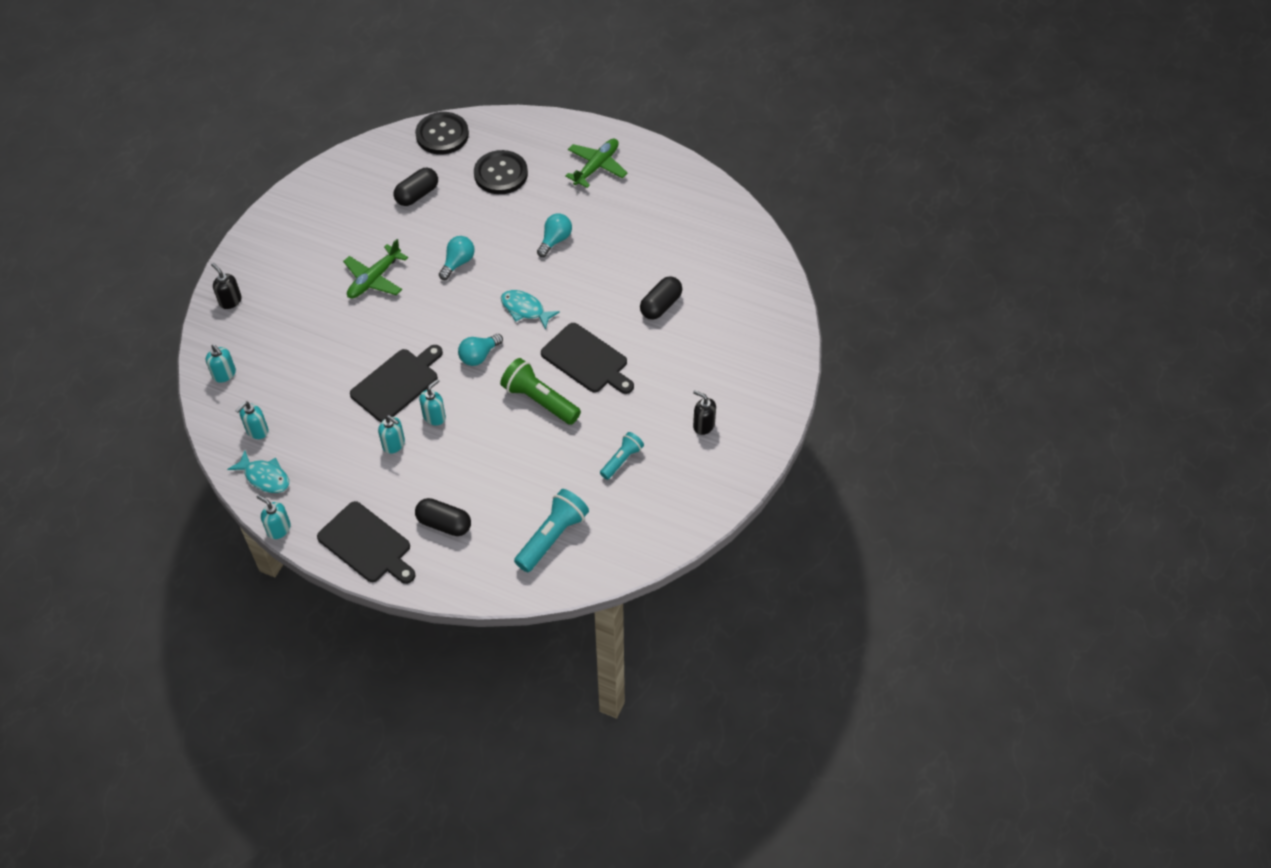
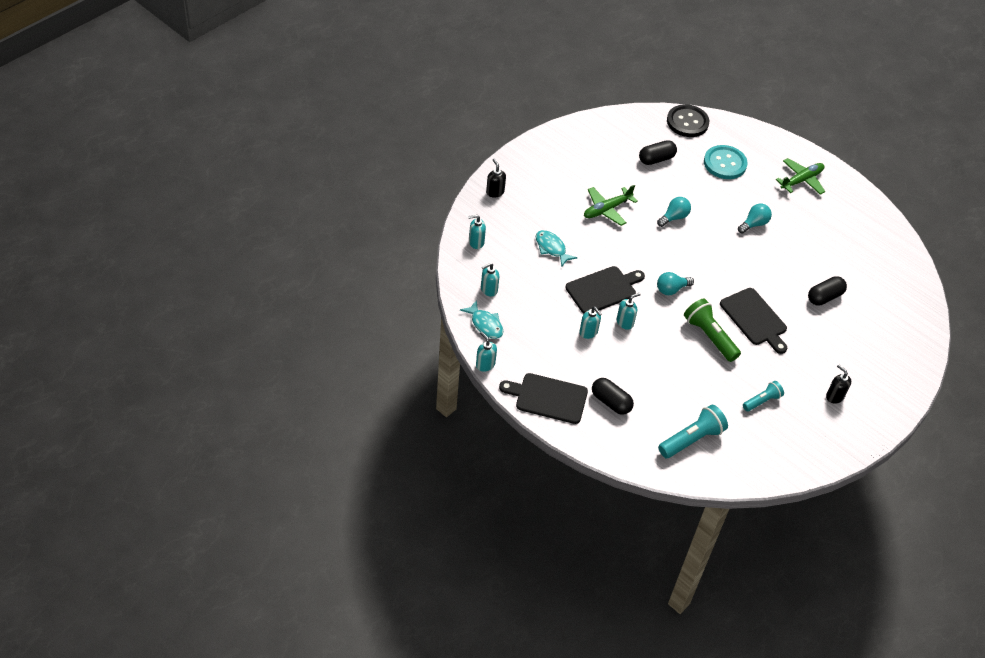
camera: 15 degrees right, 5 degrees down
(224, 374) = (476, 242): turquoise soap dispenser -> turquoise soap dispenser turned 105 degrees clockwise
(367, 545) = (548, 398): black cutting board -> black cutting board turned 135 degrees clockwise
(501, 174) = (725, 163): black button -> turquoise button
(525, 309) = (716, 267): turquoise fish -> turquoise fish (551, 248)

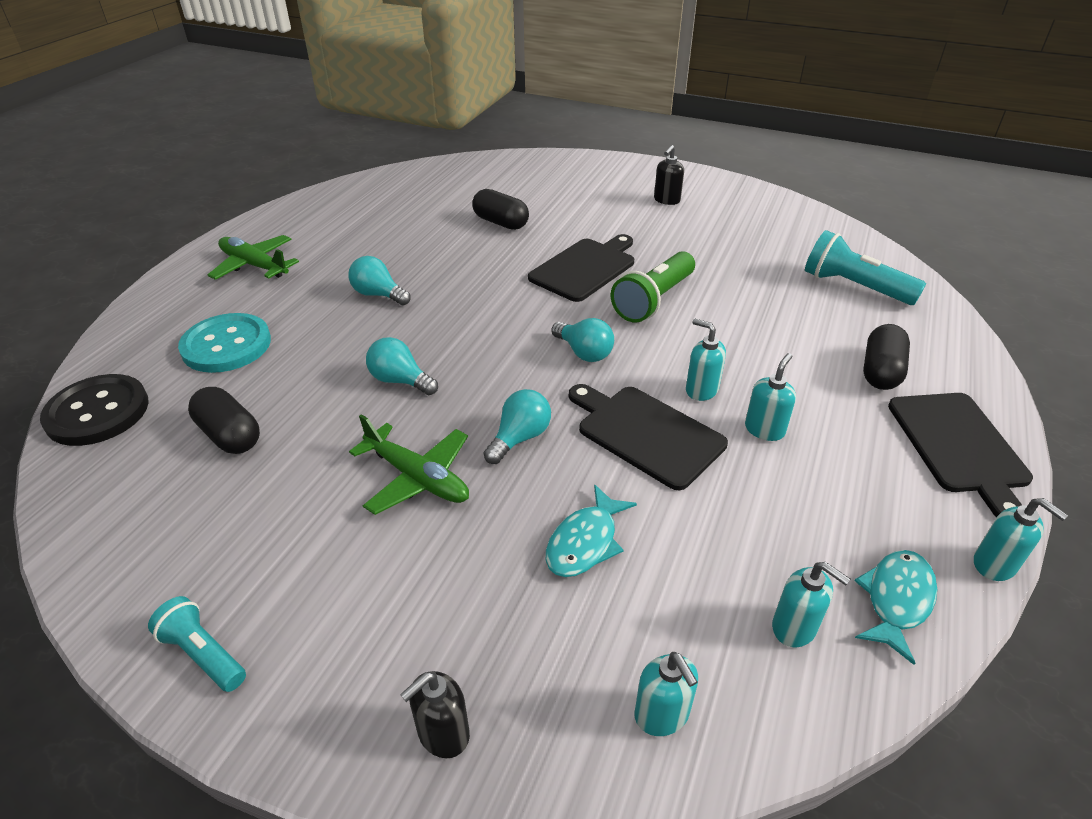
camera: 105 degrees left, 10 degrees down
(485, 364) = (995, 565): turquoise soap dispenser -> turquoise soap dispenser turned 75 degrees counterclockwise
(617, 247) = (520, 438): none -> turquoise light bulb
(762, 401) = (727, 244): turquoise flashlight -> turquoise flashlight (203, 654)

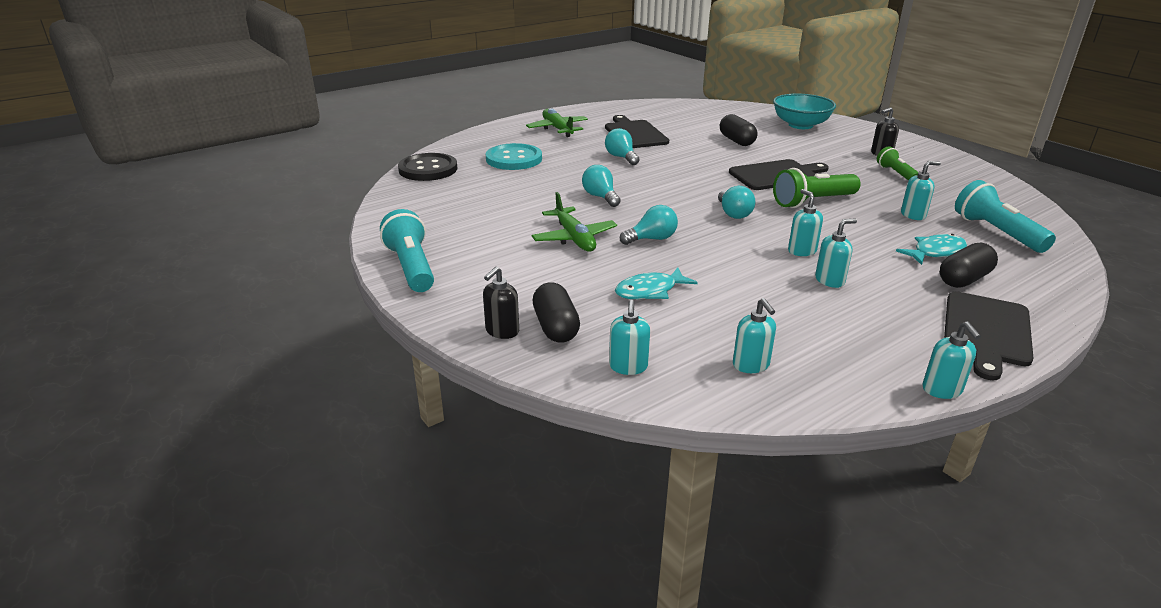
camera: 30 degrees right, 10 degrees down
(203, 654) = (411, 267): turquoise flashlight -> turquoise flashlight, size x1.64
(230, 435) = (486, 194): black capsule -> black capsule (556, 327)
(443, 734) = (502, 331): black soap dispenser -> black soap dispenser turned 45 degrees counterclockwise
(553, 176) = (800, 125): none -> turquoise bowl
(646, 433) = (739, 259): black cutting board -> black cutting board (635, 133)
(702, 226) = (895, 173): none -> green flashlight
(764, 287) = (913, 215): none -> turquoise soap dispenser
(896, 600) = (840, 379): turquoise fish -> turquoise fish (935, 252)

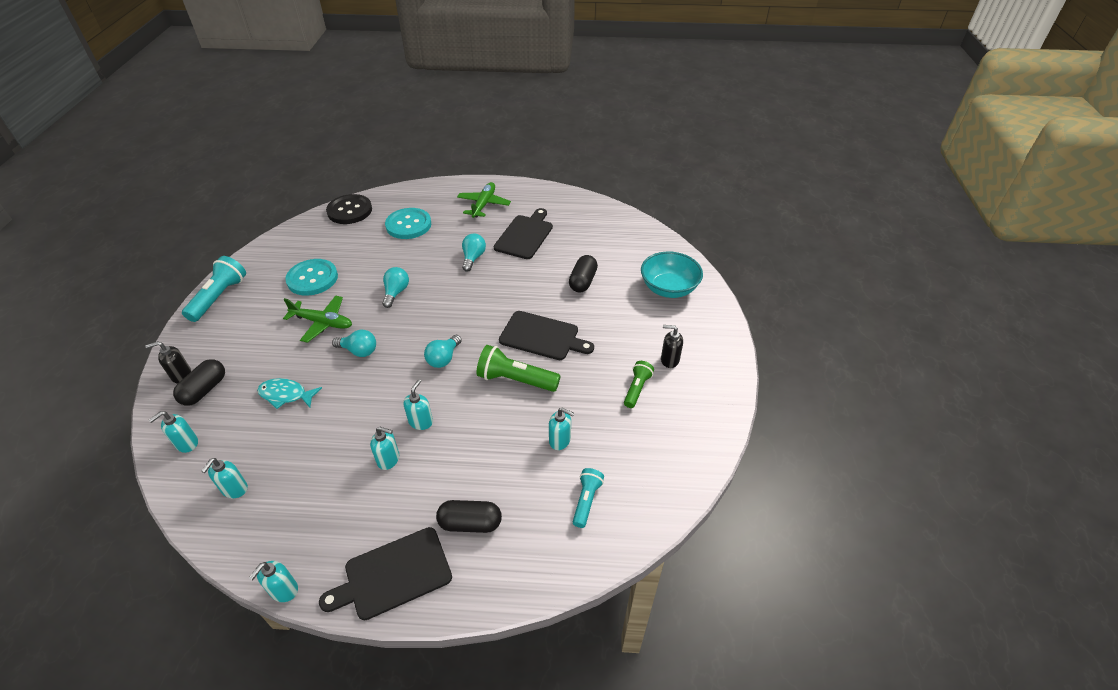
camera: 40 degrees right, 15 degrees up
(493, 218) = (312, 278): none -> turquoise button
(574, 238) = (323, 323): green plane -> green plane turned 90 degrees counterclockwise
(935, 252) = (502, 486): turquoise fish -> none
(996, 232) = (586, 501): turquoise flashlight -> turquoise flashlight, size x0.61

